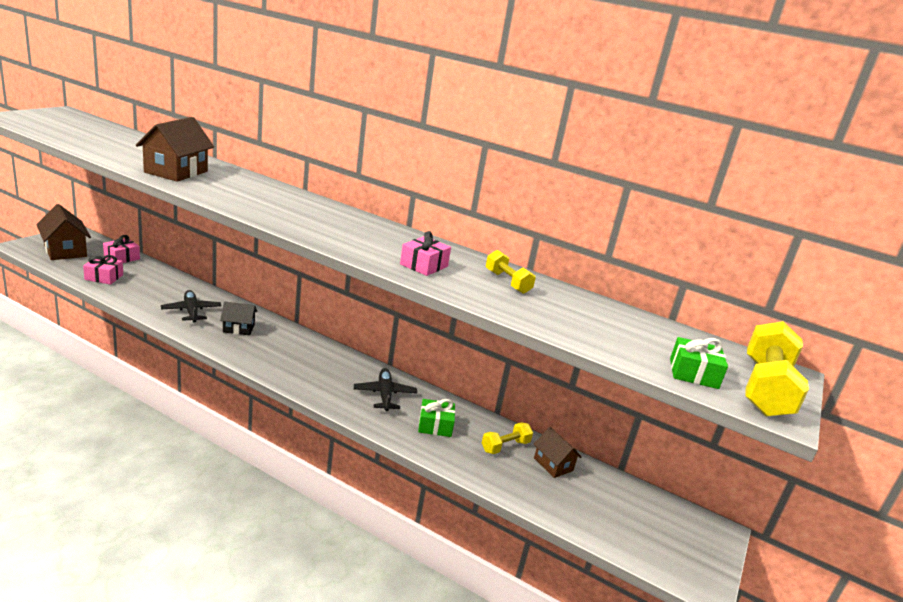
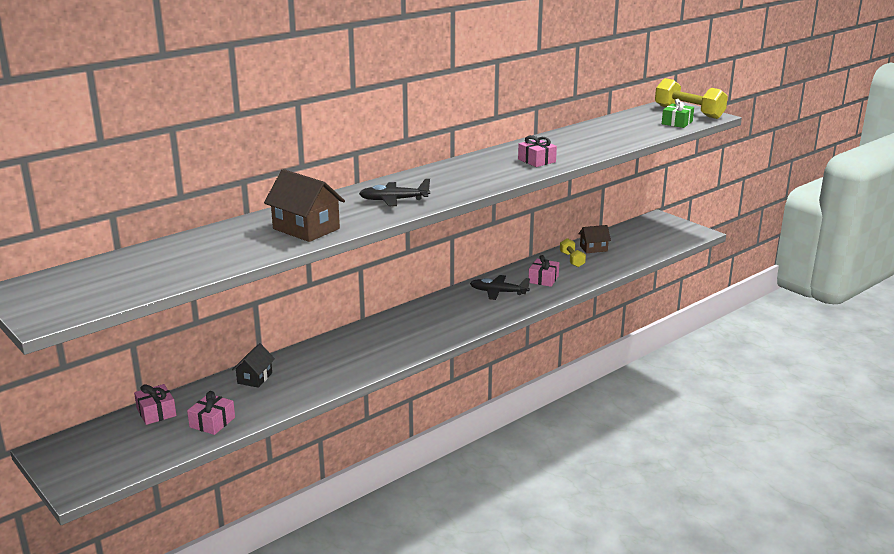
camera: 65 degrees left, 0 degrees up
(65, 251) = (113, 453): brown house -> none
(191, 311) = (322, 370): black plane -> black plane (394, 200)
(238, 328) = (367, 346): black house -> black house (255, 378)
(435, 425) = (543, 279): green gift -> pink gift
(507, 282) = (561, 142): yellow dumbbell -> none

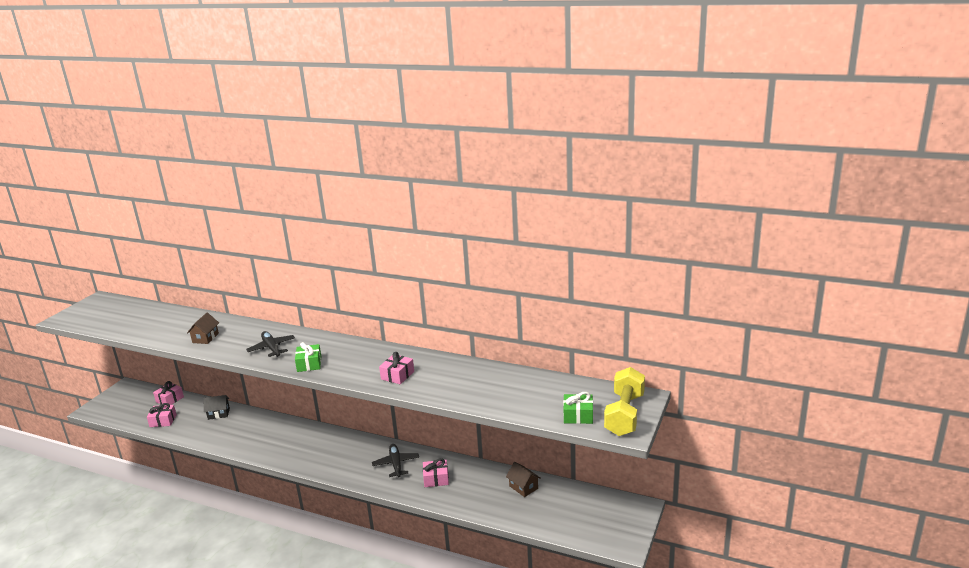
camera: 65 degrees right, 0 degrees up
(306, 229) = (205, 338): brown house -> brown house, size x0.60
(460, 188) = (309, 364): none -> green gift
(572, 260) = (488, 482): yellow dumbbell -> none

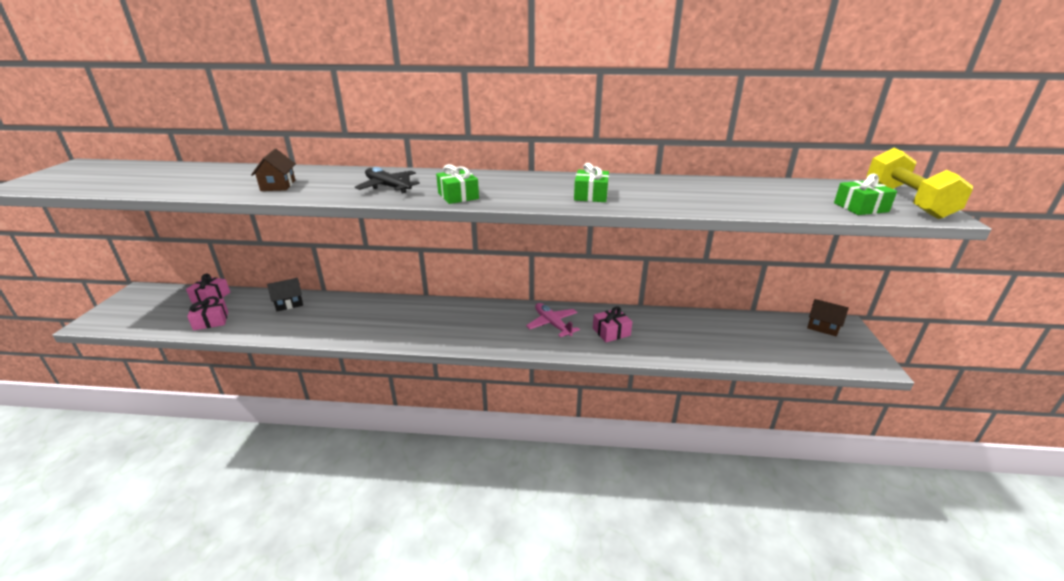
camera: 20 degrees left, 5 degrees up
(396, 464) = (552, 324): black plane -> pink plane
(397, 375) = (591, 195): pink gift -> green gift
(523, 487) = (712, 325): brown house -> brown house (822, 327)

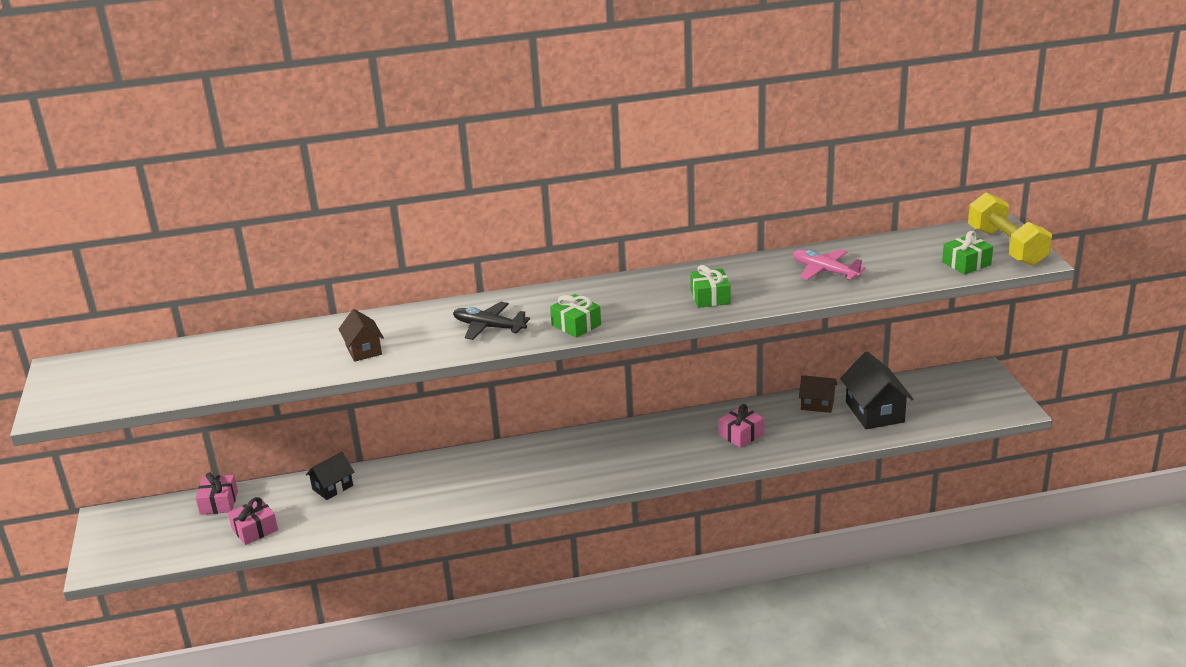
camera: 15 degrees left, 0 degrees up
(552, 324) = (672, 440): pink plane -> pink plane (825, 271)
(735, 338) = (874, 412): none -> black house
(822, 327) = (961, 379): brown house -> brown house (817, 404)

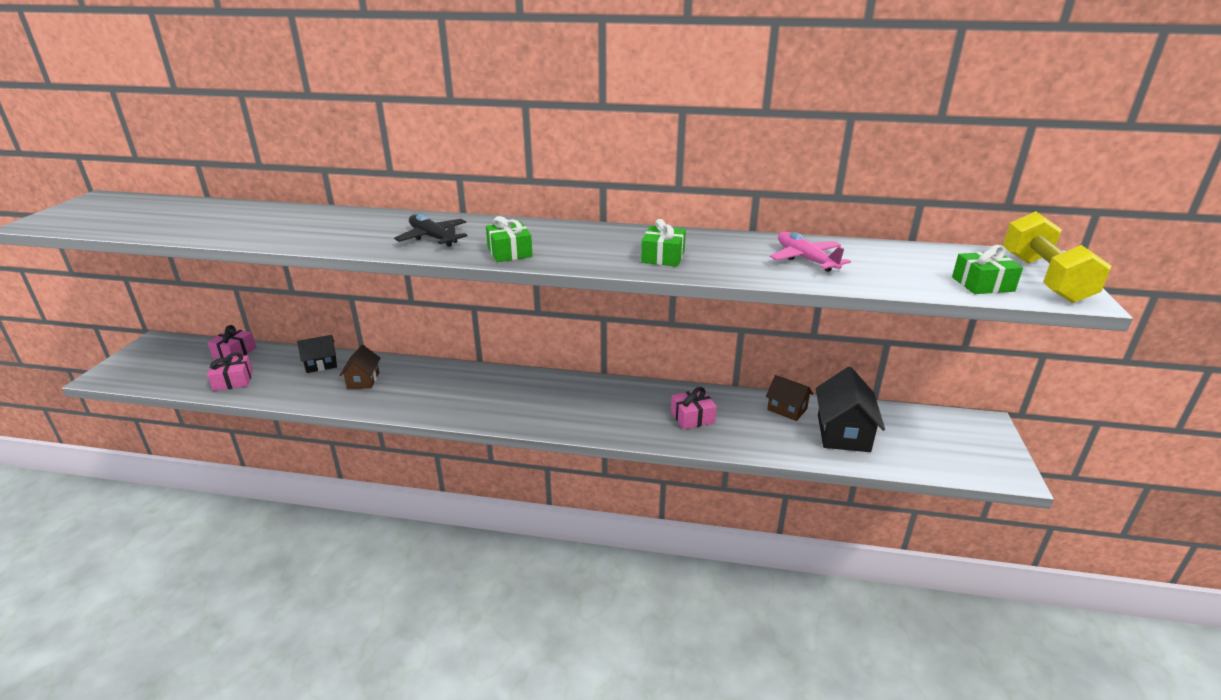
camera: 20 degrees right, 0 degrees up
(363, 350) = (311, 232): brown house -> brown house (363, 380)

